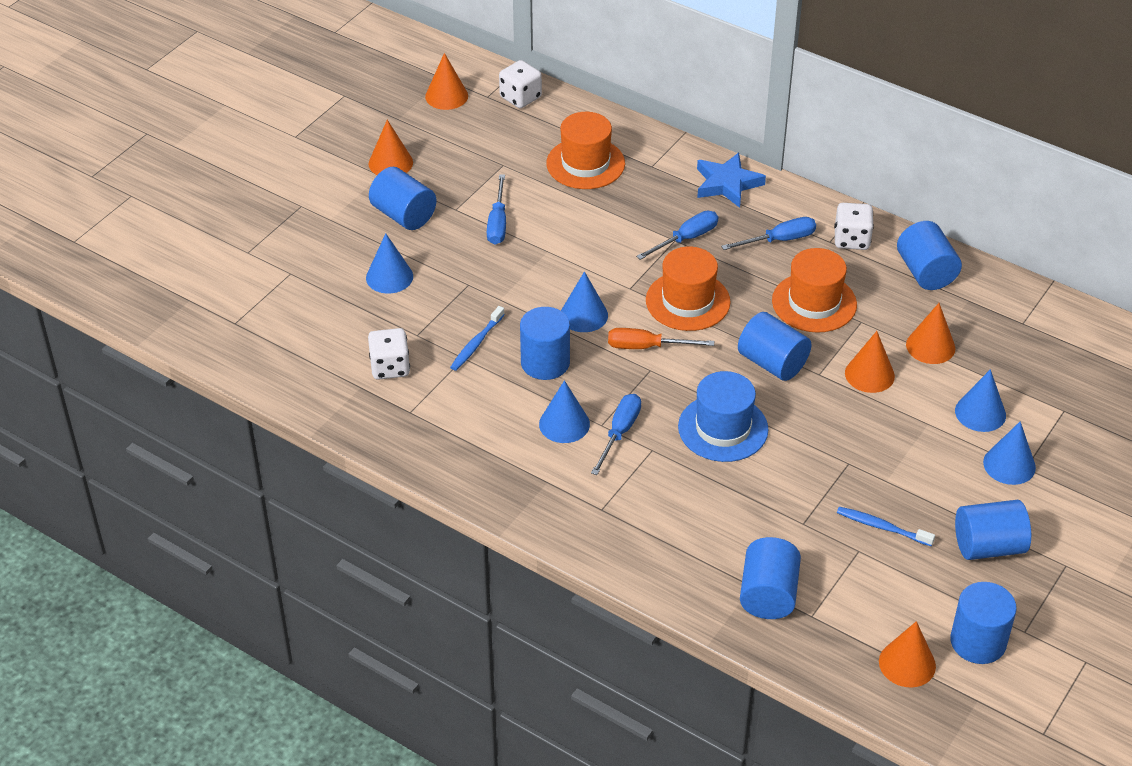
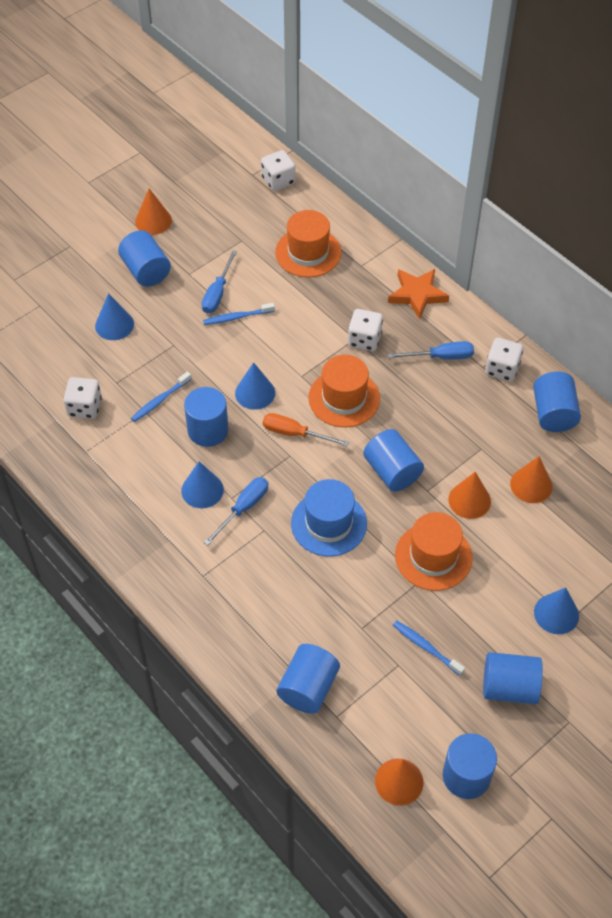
camera: 15 degrees right, 10 degrees up
(446, 96) = (220, 168): orange cone -> none
(531, 243) = (237, 317): none -> blue toothbrush
(686, 239) = (364, 339): blue screwdriver -> white dice
(727, 184) = (417, 295): blue star -> orange star
(814, 303) = (448, 422): orange hat -> orange hat (433, 556)
(980, 413) = (550, 558): blue cone -> none

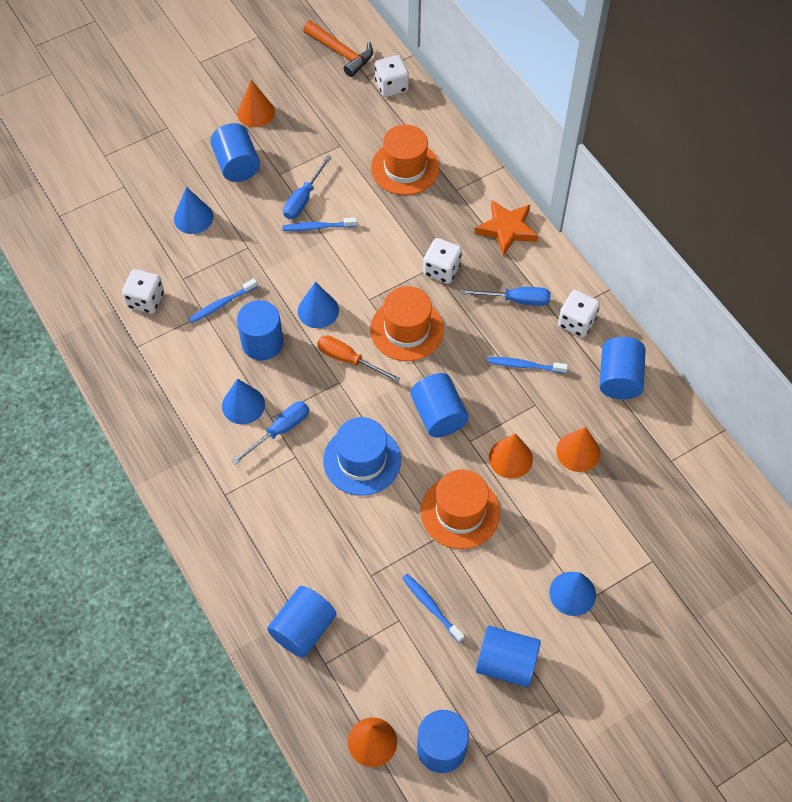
camera: 10 degrees right, 5 degrees up
(223, 157) = (341, 53): none -> orange hammer
(463, 415) = (524, 366): none -> blue toothbrush

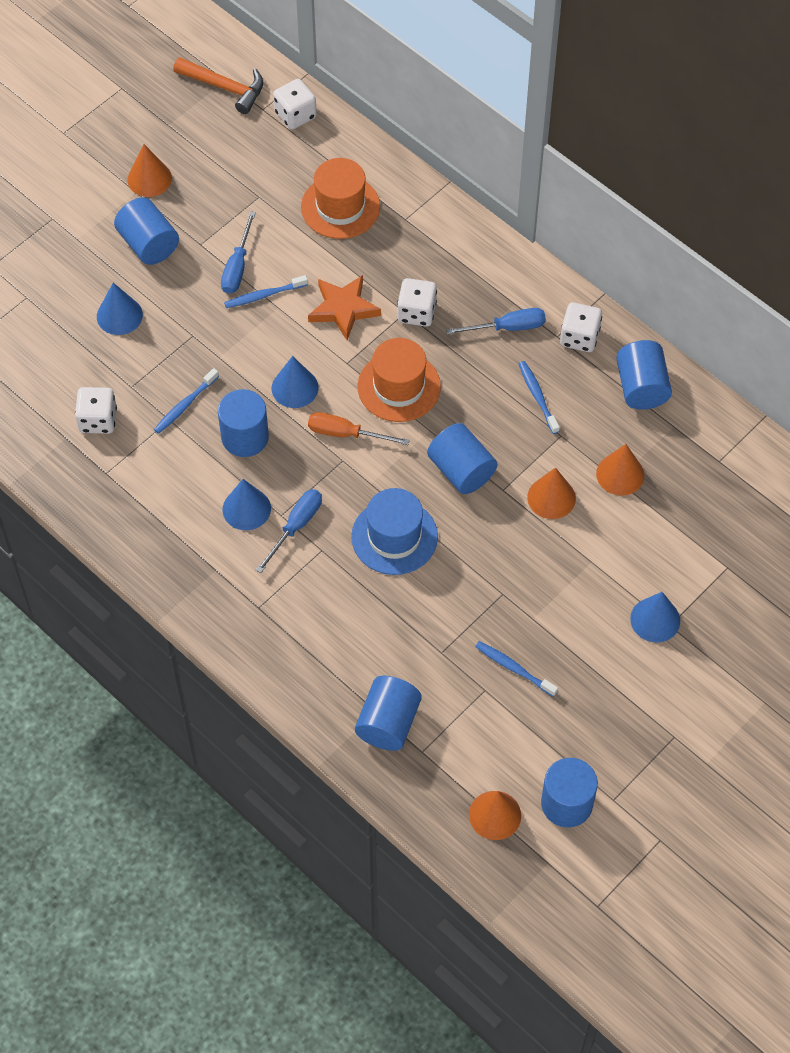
camera: 15 degrees left, 0 degrees up
(460, 512) = (515, 566): orange hat -> none
(506, 663) = (607, 705): blue cylinder -> none
(507, 229) = (474, 252): orange star -> orange star (343, 309)
(524, 366) = (537, 396): blue toothbrush -> blue toothbrush turned 75 degrees clockwise

